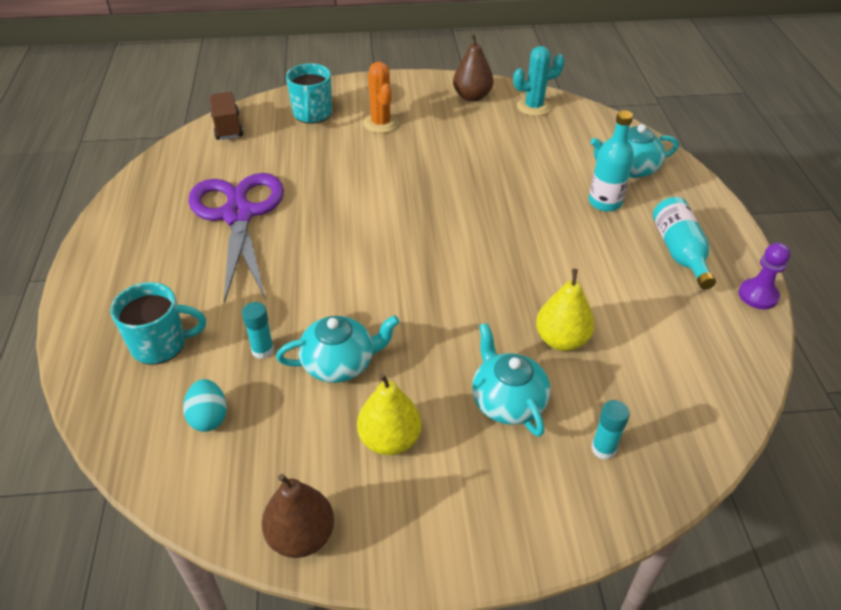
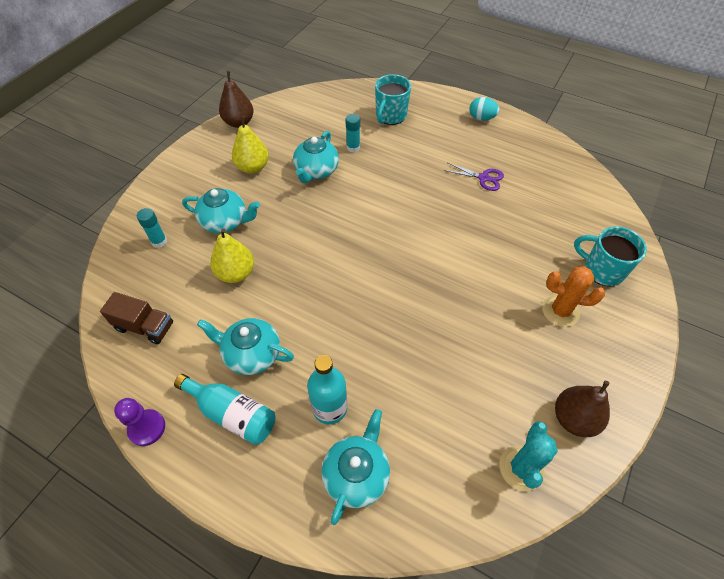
camera: 125 degrees right, 10 degrees up
(209, 417) = (327, 117): turquoise egg -> turquoise egg (481, 118)
(227, 127) = (608, 210): brown truck -> brown truck (145, 326)
(238, 215) = (483, 178): purple scissors -> purple scissors, size x0.42
(622, 272) = (251, 354): none -> turquoise teapot

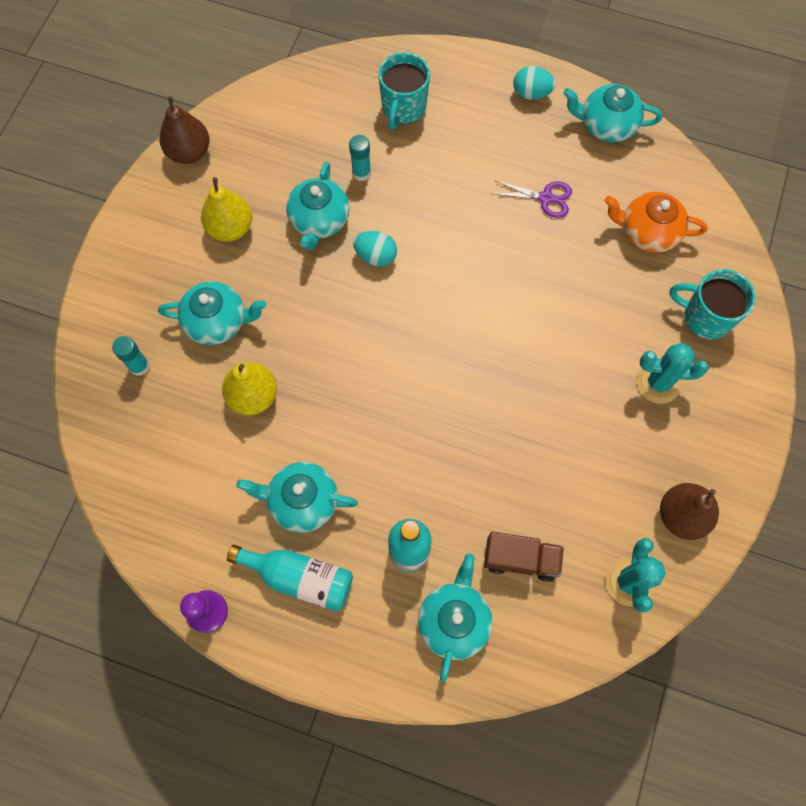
camera: 10 degrees left, 15 degrees up
(145, 326) = (161, 488): brown truck -> brown truck (521, 559)
(351, 197) = (376, 256): none -> turquoise egg
(533, 141) = (606, 125): none -> turquoise teapot
(559, 208) = (647, 232): none -> orange teapot
(560, 311) = (658, 383): orange cactus -> turquoise cactus

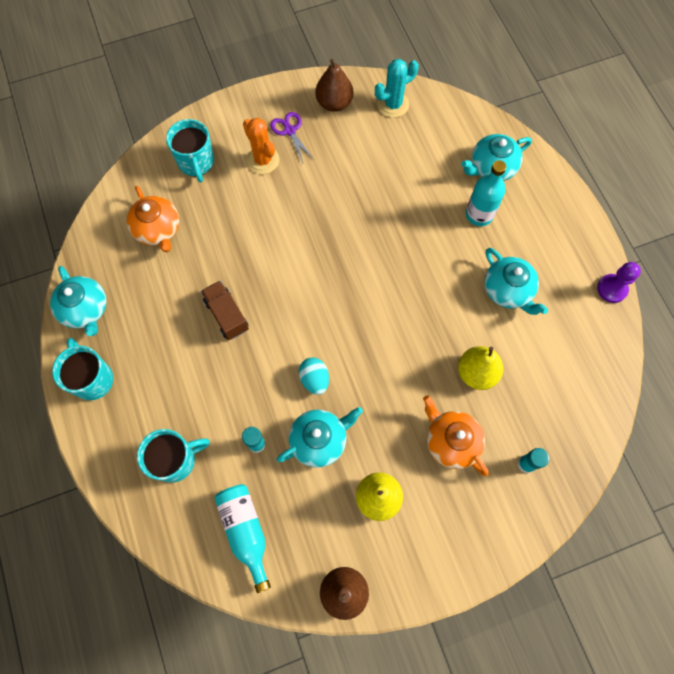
camera: 130 degrees left, 0 degrees up
(217, 322) = (451, 441): turquoise teapot -> orange teapot
(299, 578) = (547, 257): turquoise bottle -> turquoise bottle (245, 531)
(521, 559) = (430, 159): brown truck -> brown truck (226, 315)
(531, 93) = (92, 379): turquoise egg -> turquoise mug
(545, 198) = (179, 306): purple scissors -> purple scissors (289, 131)
(658, 383) = (263, 160): turquoise cactus -> orange cactus

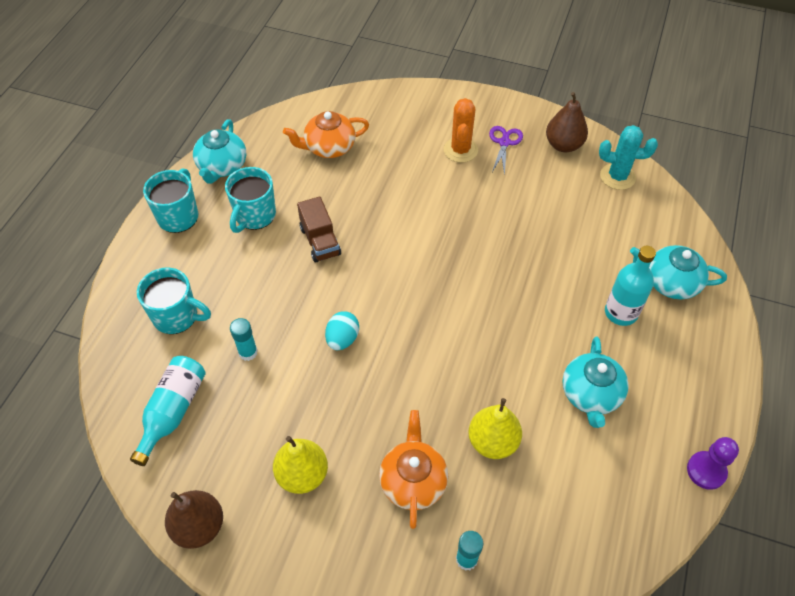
camera: 40 degrees right, 15 degrees down
(158, 230) = (329, 147): orange teapot -> orange teapot turned 60 degrees clockwise
(196, 163) = (405, 120): turquoise mug -> turquoise mug (254, 216)
(226, 315) = (320, 241): brown truck -> brown truck turned 150 degrees clockwise
(319, 440) = (300, 389): turquoise teapot -> none

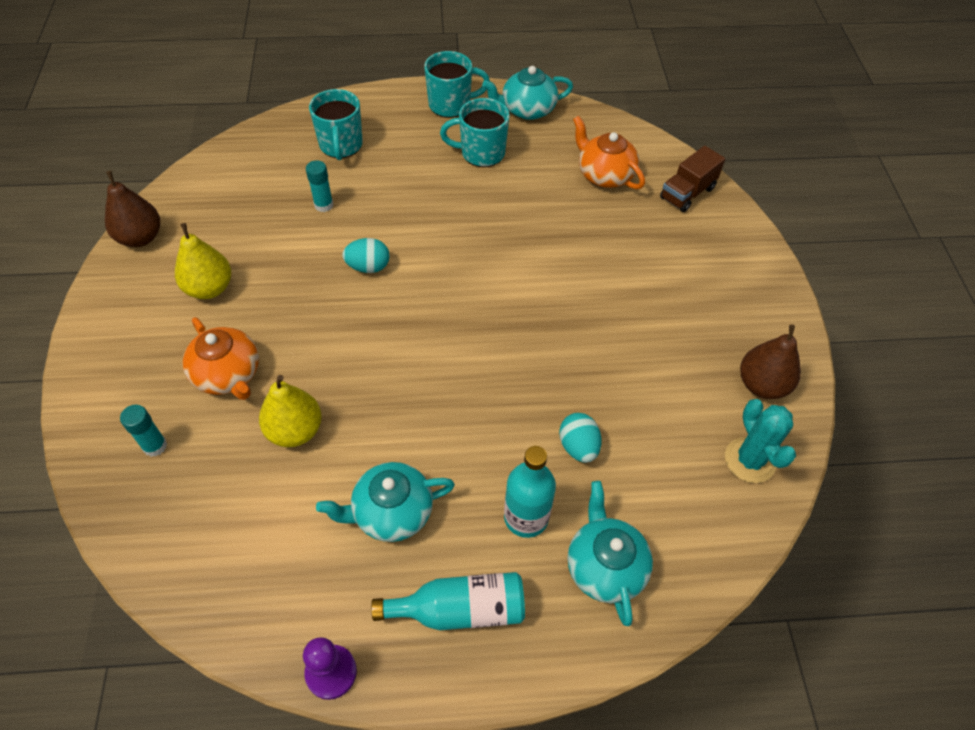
camera: 65 degrees right, 0 degrees up
(173, 411) = (244, 180): turquoise bottle -> turquoise bottle (460, 609)
(320, 241) = (478, 210): brown truck -> brown truck (687, 193)
(413, 481) = (228, 375): orange teapot -> orange teapot turned 75 degrees clockwise
(460, 150) = (679, 284): orange cactus -> none
(504, 142) = (721, 322): purple scissors -> none
(575, 262) = (578, 447): none -> turquoise egg

